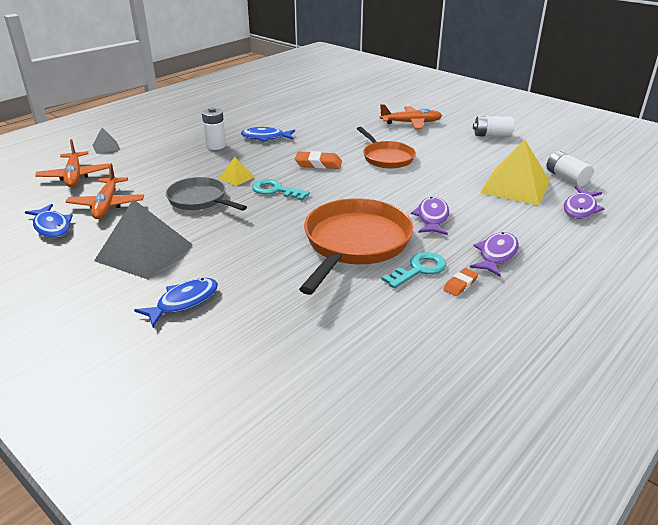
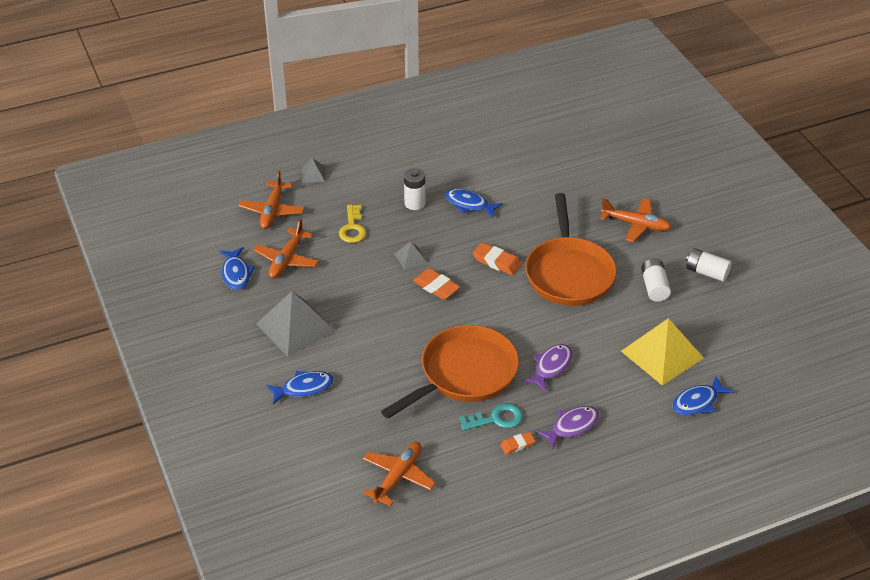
camera: 25 degrees right, 10 degrees up
(165, 171) = (352, 228): none -> yellow key
(200, 200) = (365, 278): grey pan -> none
(236, 177) = (410, 258): yellow pyramid -> grey pyramid
(275, 190) = (436, 287): turquoise key -> orange eraser
(357, 355) = (398, 477): none -> orange plane
(386, 157) = (569, 273): orange pan -> orange pan, size x1.65
(566, 178) = (724, 359): white battery -> white battery (654, 287)
(580, 208) = (697, 402): purple fish -> blue fish

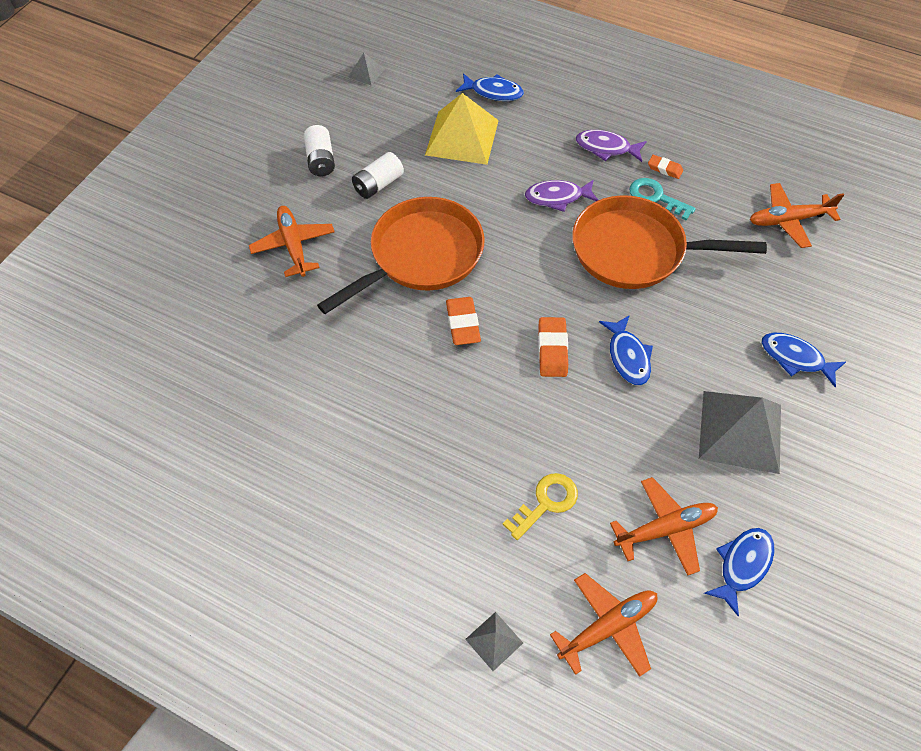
camera: 130 degrees left, 15 degrees up
(410, 258) = (534, 404): grey pyramid -> grey pyramid (366, 73)
(414, 203) = (441, 470): white battery -> none
(469, 204) = (392, 412): blue fish -> blue fish (628, 356)

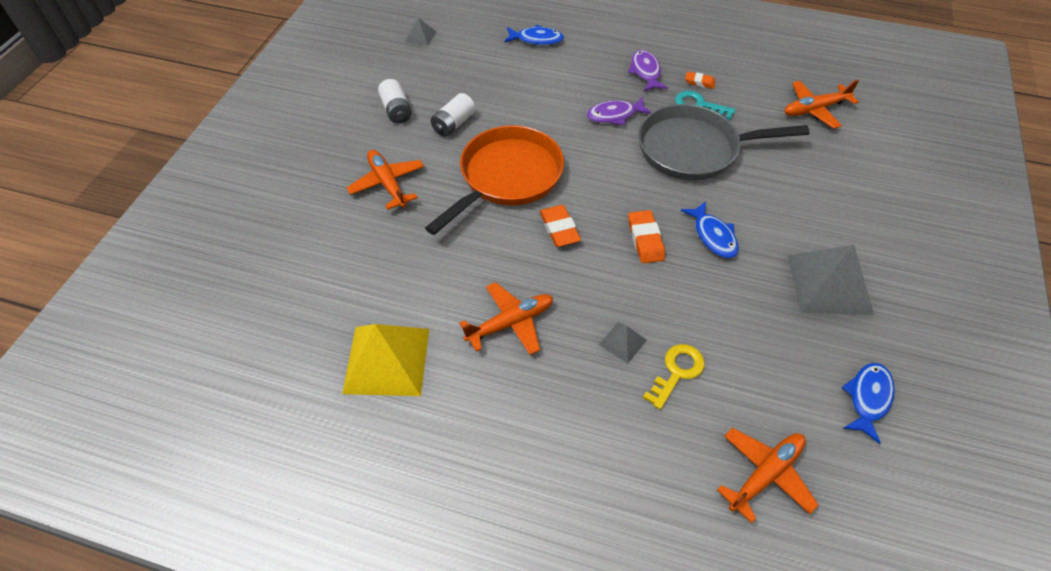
camera: 10 degrees left, 5 degrees down
(462, 137) = (518, 77): yellow pyramid -> yellow pyramid (386, 360)
(494, 641) = (663, 506): grey pyramid -> grey pyramid (622, 342)
(606, 148) = (645, 72): purple fish -> purple fish turned 75 degrees clockwise
(635, 250) = (694, 149): orange pan -> grey pan
(665, 529) = (790, 378): orange plane -> orange plane (510, 323)
(795, 358) = (856, 217): blue fish -> none

